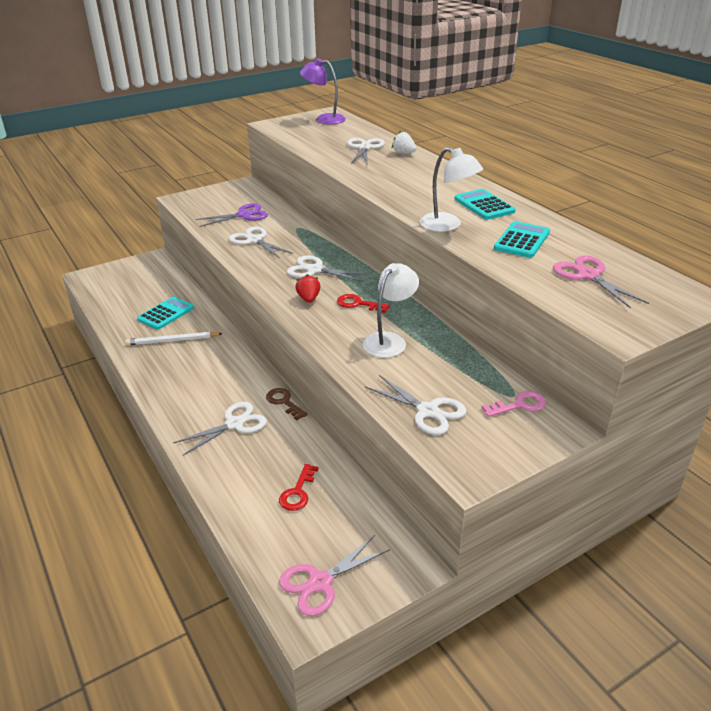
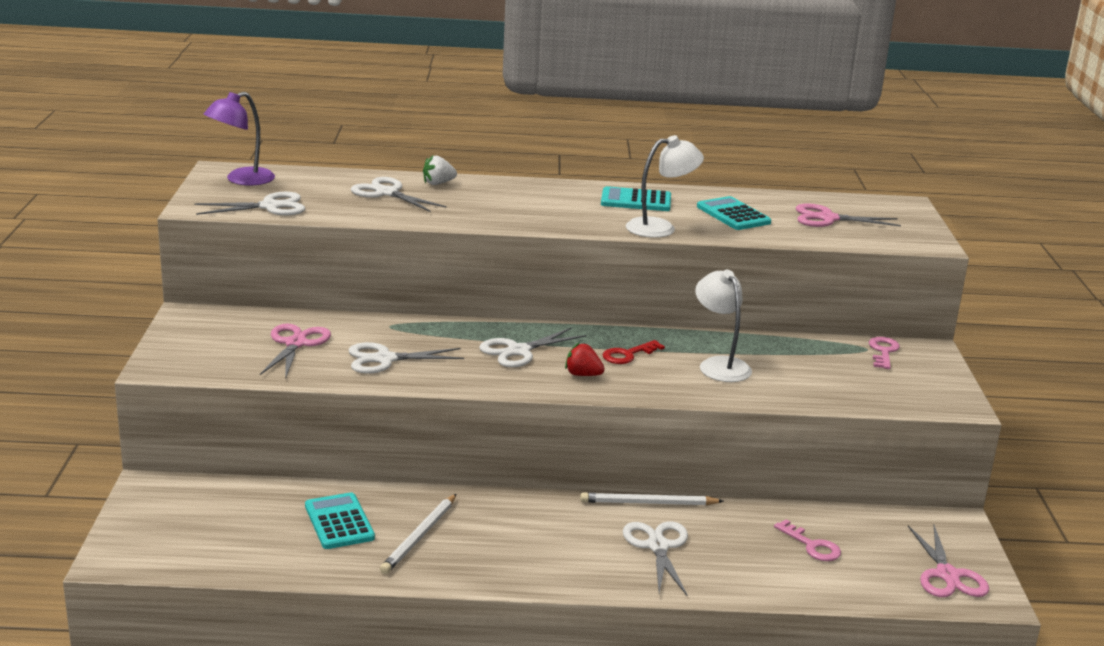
camera: 60 degrees left, 10 degrees down
(244, 215) = (296, 344): purple scissors -> pink scissors
(284, 402) = (648, 503): brown key -> white pencil
(298, 492) = (811, 545): red key -> pink key
(428, 411) = (857, 390): white scissors -> white scissors (270, 206)

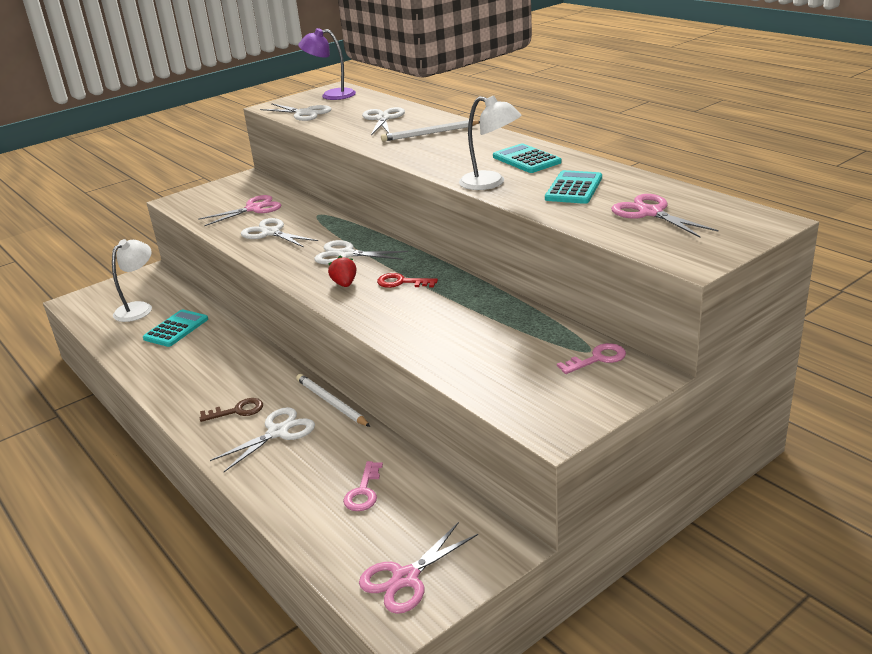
camera: 55 degrees right, 5 degrees up
(420, 536) = (189, 356): white pencil -> white pencil (430, 133)
(438, 183) = (428, 119): white strawberry -> none
(584, 551) = (237, 411): none -> brown key
(719, 365) = (443, 314): white lamp -> white lamp (139, 308)

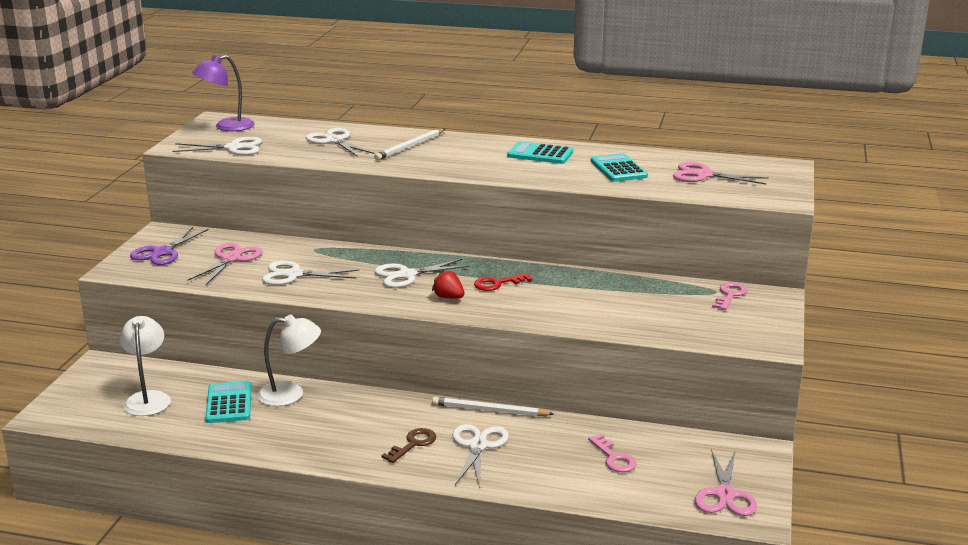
camera: 40 degrees left, 5 degrees down
(222, 193) = (162, 252): none -> purple scissors
(490, 183) = (545, 177): white lamp -> white lamp (290, 394)

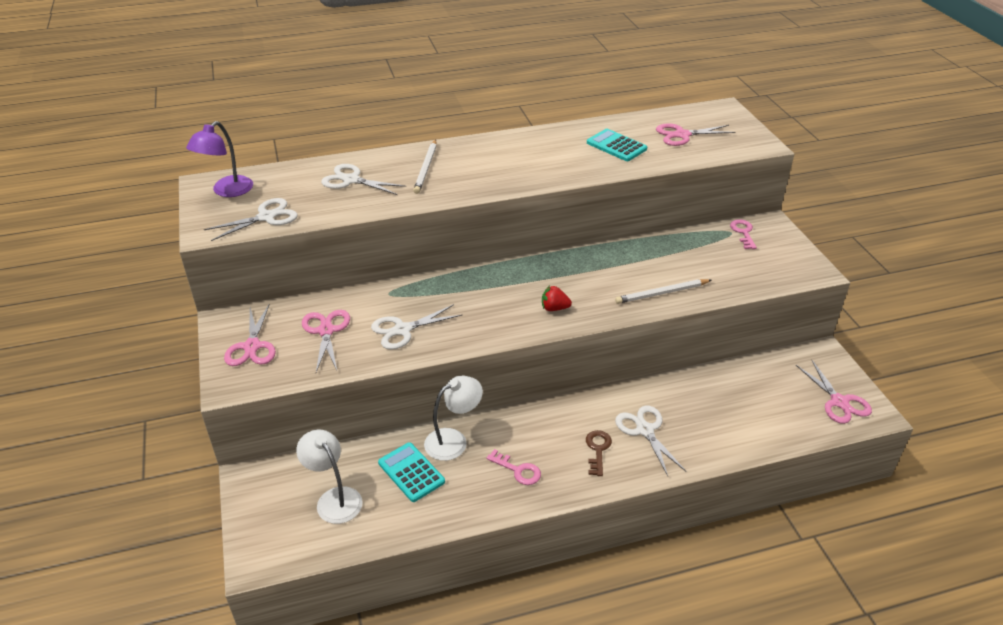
camera: 30 degrees left, 15 degrees up
(162, 252) = (252, 346): purple scissors -> pink scissors
(407, 275) = (497, 296): white scissors -> none
(489, 410) = (620, 391): white pencil -> white pencil (661, 293)
(498, 284) = (576, 279): red key -> none
(540, 154) = (540, 146): turquoise calculator -> none
(614, 458) = (743, 400): pink key -> pink key (518, 470)

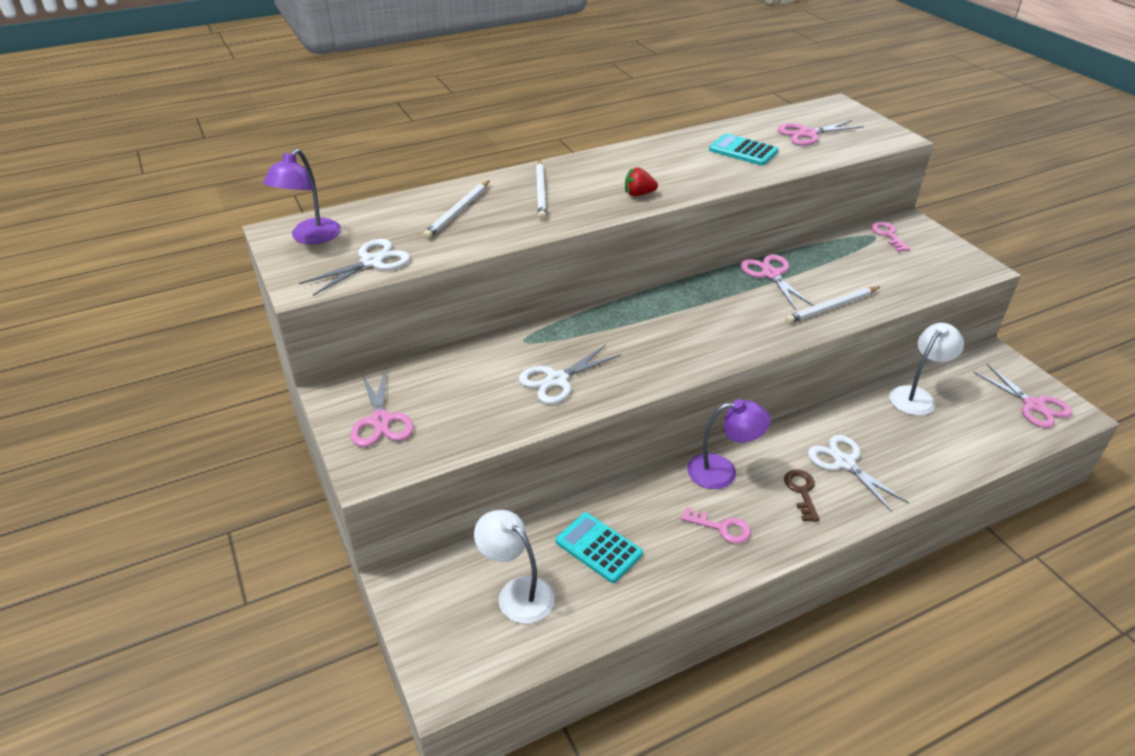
camera: 10 degrees left, 0 degrees up
(326, 331) = (465, 392): pink scissors -> pink scissors (771, 274)
(351, 180) = (458, 212): white scissors -> white pencil
(453, 440) = (634, 503): white lamp -> white lamp (917, 396)
(537, 423) = (722, 471): none -> purple lamp
(554, 308) = (721, 336): red strawberry -> red strawberry (639, 194)

